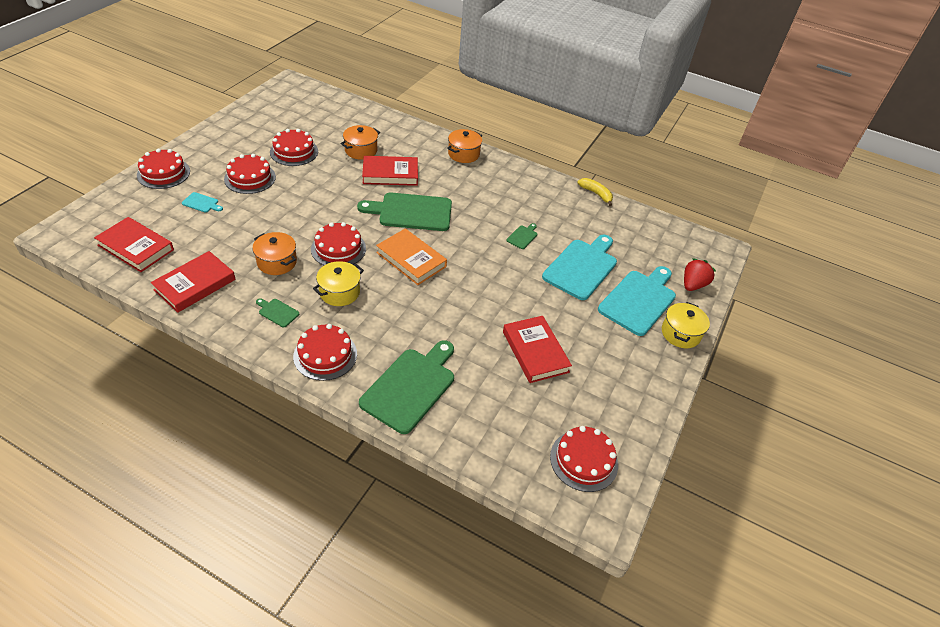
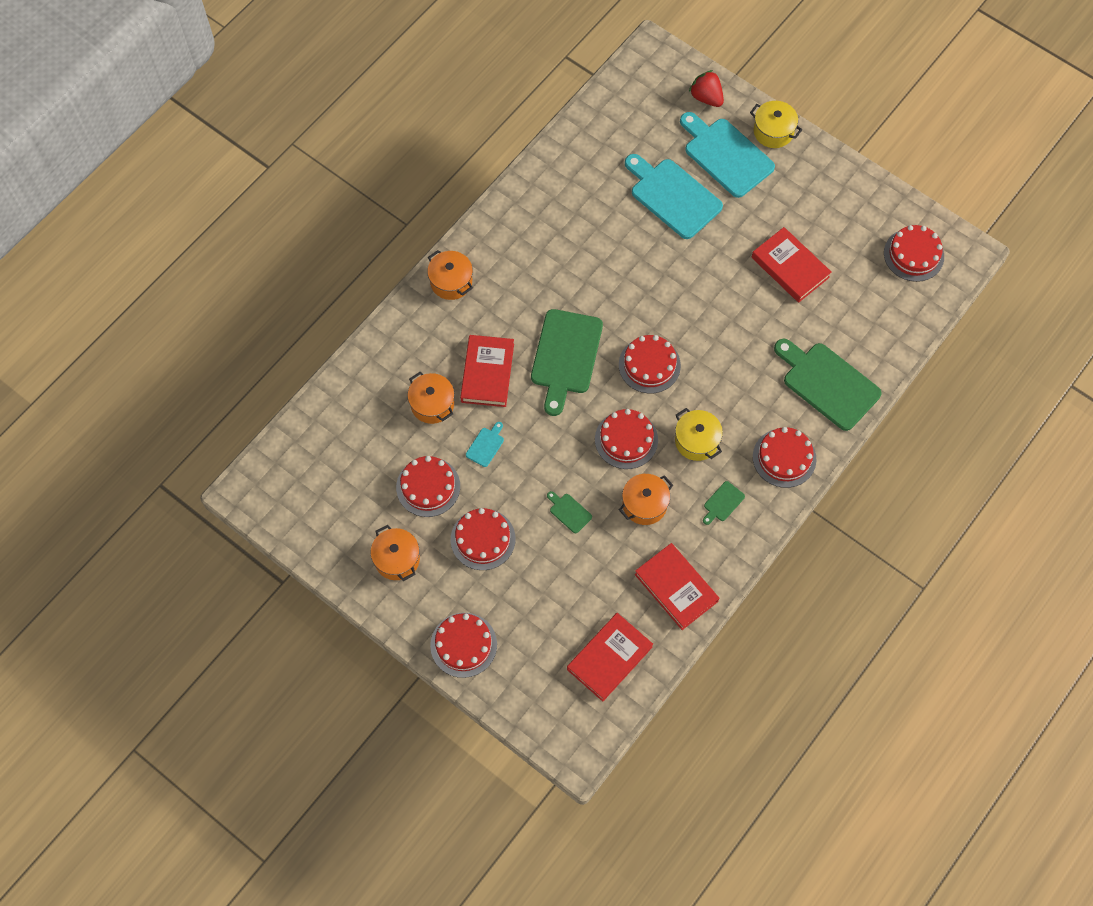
camera: 75 degrees left, 20 degrees up
(201, 203) = (530, 593): turquoise cutting board -> turquoise cutting board (486, 445)
(237, 141) = (397, 559): none -> orange pot
(411, 259) = (649, 365): orange book -> red cake
(522, 236) = (618, 244): green cutting board -> green cutting board (569, 512)
(535, 352) = (790, 267): red book -> red book turned 60 degrees clockwise
(596, 194) = (546, 149): yellow banana -> none

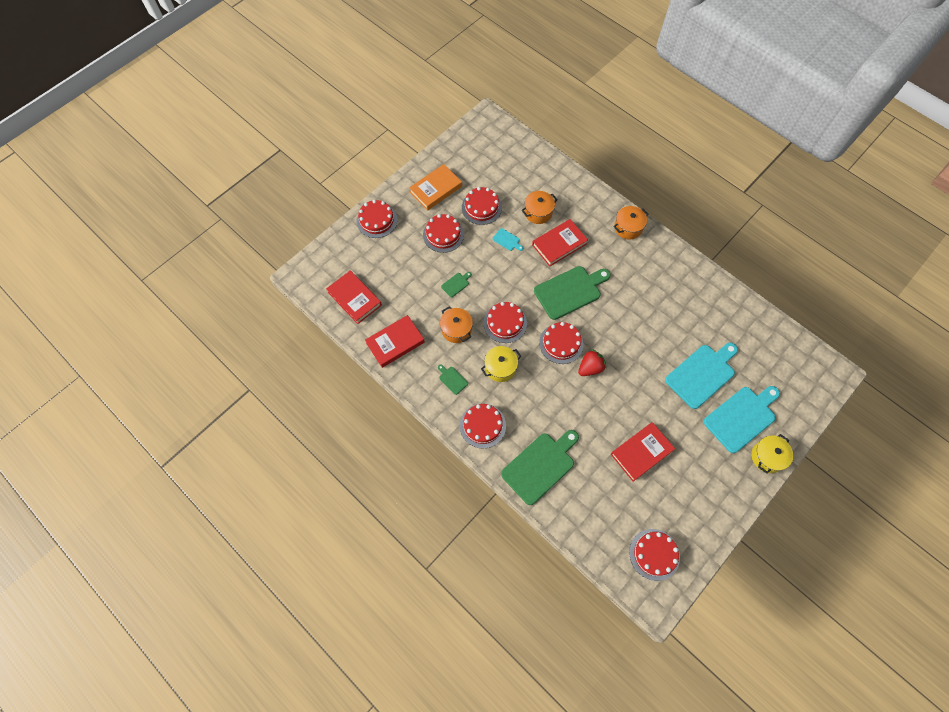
camera: 95 degrees right, 0 degrees up
(397, 559) = (436, 189): orange pot -> orange book
(487, 373) = (559, 244): red book -> red book turned 45 degrees counterclockwise
(565, 356) = (570, 291): green cutting board -> green cutting board turned 135 degrees clockwise
(706, 97) = (795, 409): red strawberry -> red strawberry (590, 368)

